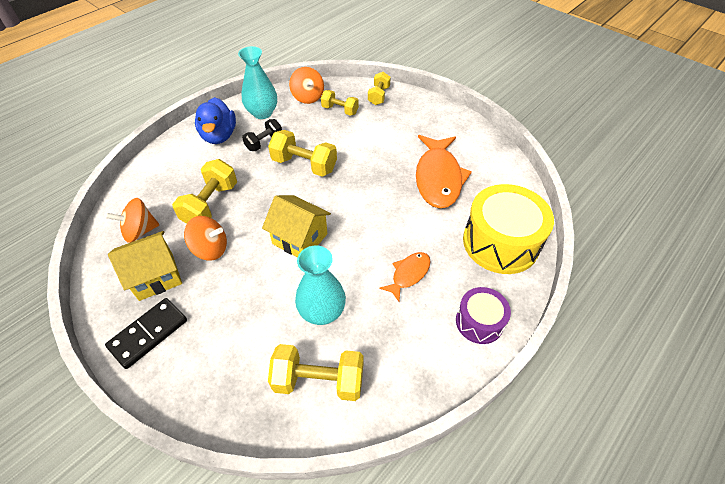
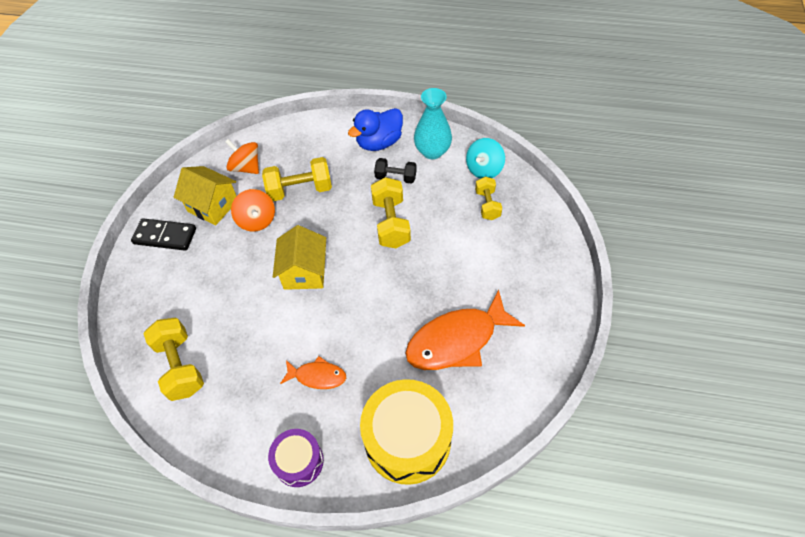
camera: 60 degrees right, 5 degrees up
(308, 97) = (484, 169): orange spinning top -> turquoise spinning top
(322, 312) = (241, 332): turquoise vase -> none
(379, 96) = (538, 223): yellow dumbbell -> none

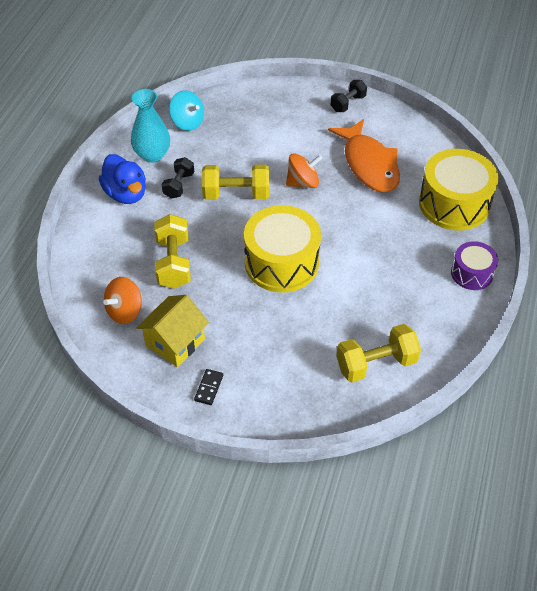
camera: 85 degrees left, 5 degrees down
(165, 236) = (209, 388): black domino -> black domino, size x0.55
(257, 220) = (206, 301): orange spinning top -> orange spinning top (303, 182)
(304, 272) = (281, 263): yellow house -> yellow drum
(317, 376) = (395, 258): orange fish -> none
(487, 205) = (231, 126): yellow dumbbell -> none
(556, 310) = (348, 103): none -> black dumbbell

